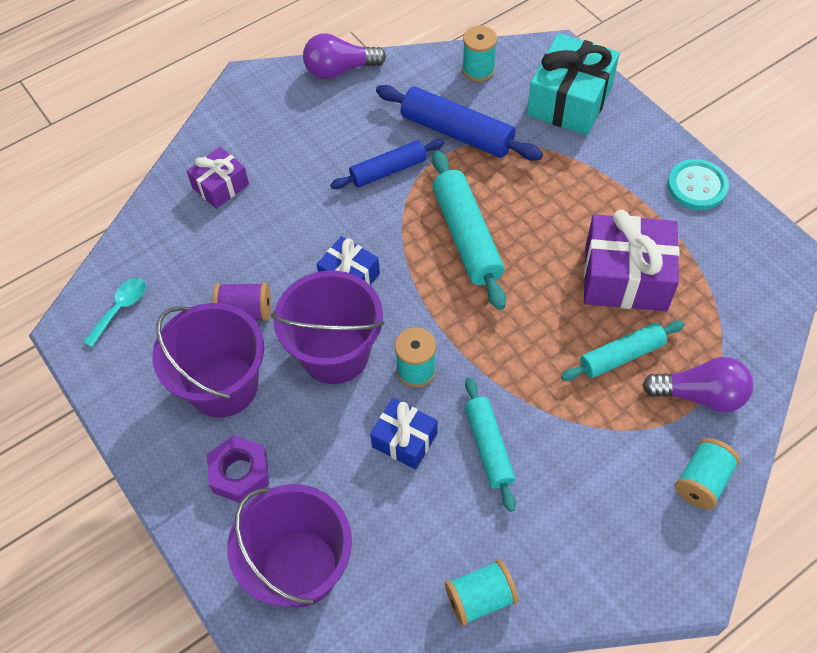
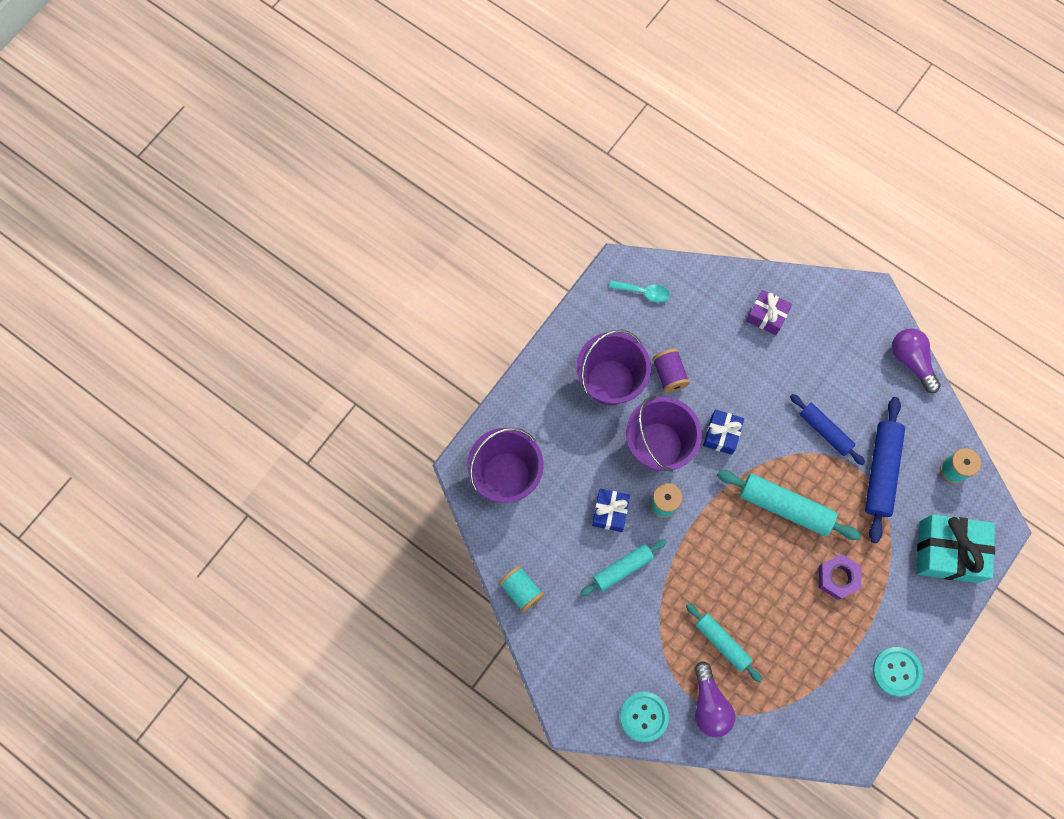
camera: 70 degrees right, 15 degrees up
(240, 473) = (554, 417): purple nut -> purple nut (837, 578)
(466, 236) = (785, 507): turquoise rolling pin -> turquoise rolling pin turned 60 degrees clockwise
(625, 277) = (790, 632): purple gift -> none
(702, 481) = (644, 716): turquoise spool -> turquoise button

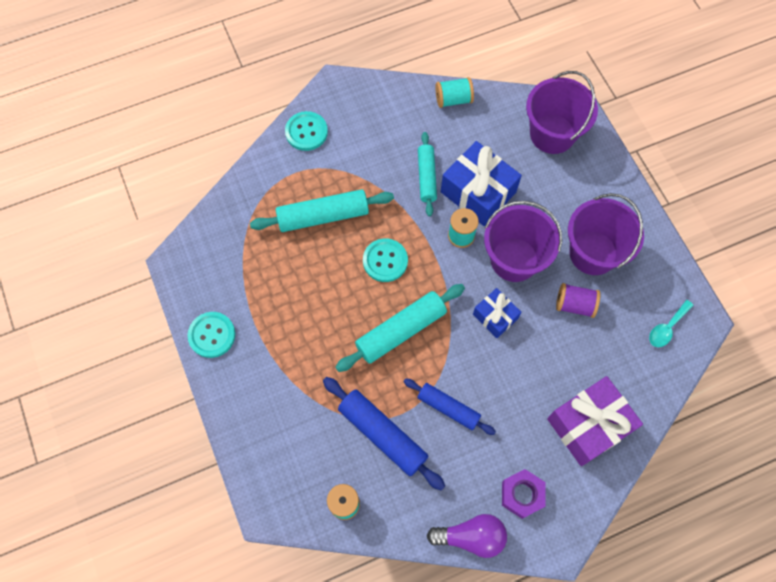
camera: 120 degrees right, 5 degrees down
(610, 512) = (478, 192): blue gift -> blue gift, size x1.77
(709, 704) = (284, 181): purple light bulb -> none
(722, 643) = (323, 216): turquoise rolling pin -> turquoise rolling pin, size x1.52
(730, 558) = (385, 261): none -> turquoise button
(766, 316) = (588, 425): purple gift -> purple gift, size x1.77
(825, 431) = (448, 408): blue rolling pin -> blue rolling pin turned 45 degrees clockwise
(837, 578) = (315, 336): purple nut -> purple nut (522, 494)
(948, 551) = (277, 447): turquoise gift -> none

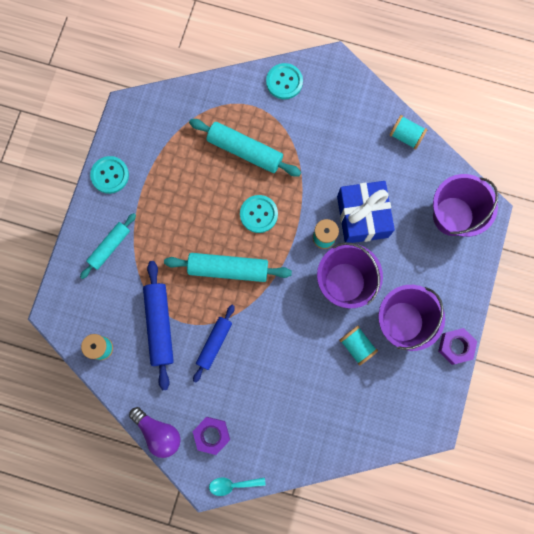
camera: 40 degrees right, 10 degrees up
(426, 177) = (337, 178): turquoise rolling pin -> turquoise rolling pin (109, 247)
(448, 408) = (214, 343): blue rolling pin -> blue rolling pin turned 45 degrees clockwise
(495, 316) = (297, 310): blue gift -> none
(574, 305) = (356, 346): purple spool -> turquoise spool
(588, 425) = (293, 429): purple gift -> none
(654, 237) = (455, 346): none -> purple nut
(667, 328) = (404, 412): turquoise spoon -> turquoise spoon (232, 484)

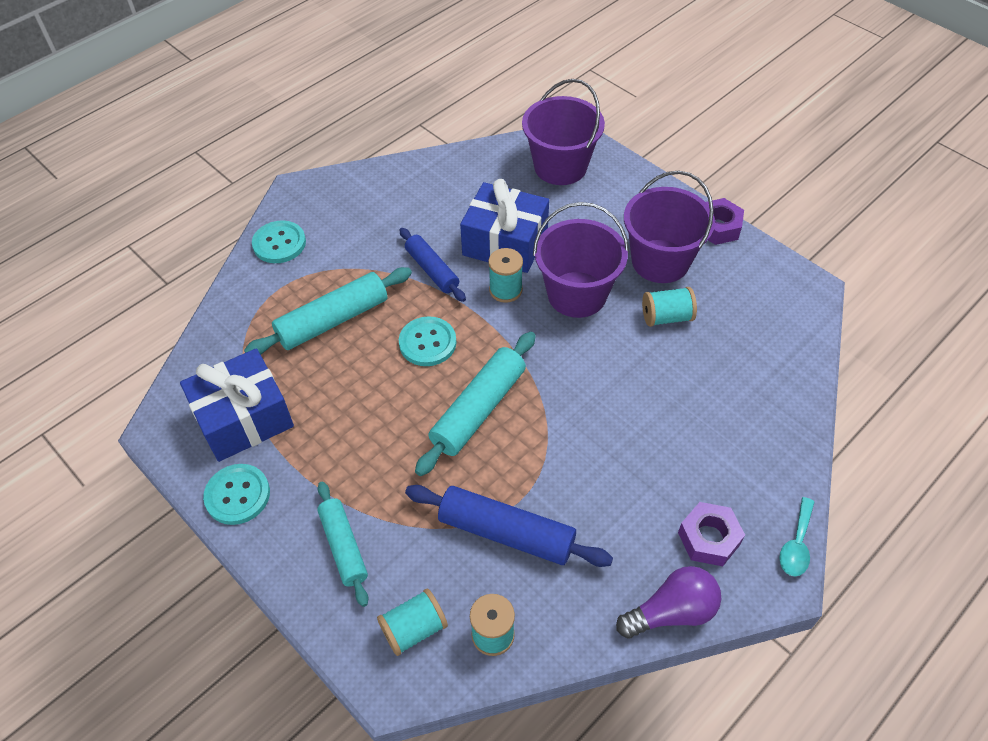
camera: 60 degrees left, 25 degrees down
(155, 146) = (244, 418): none -> blue gift
(214, 343) = (574, 474): blue rolling pin -> blue rolling pin (432, 270)
(406, 136) = (437, 166): turquoise spool -> turquoise spool (414, 629)

